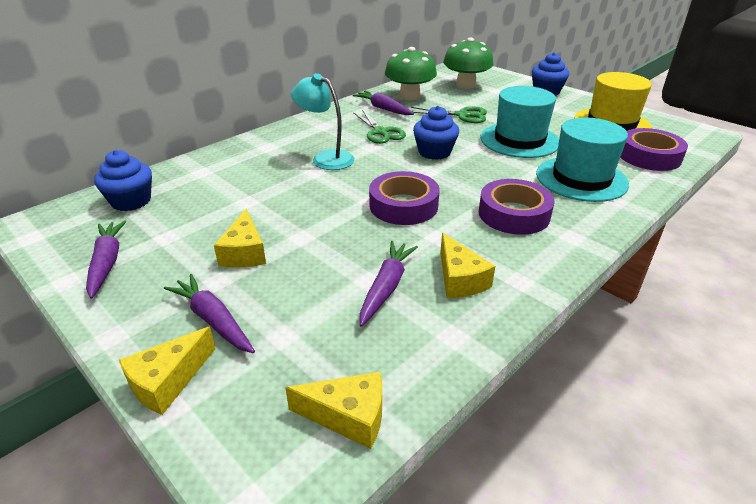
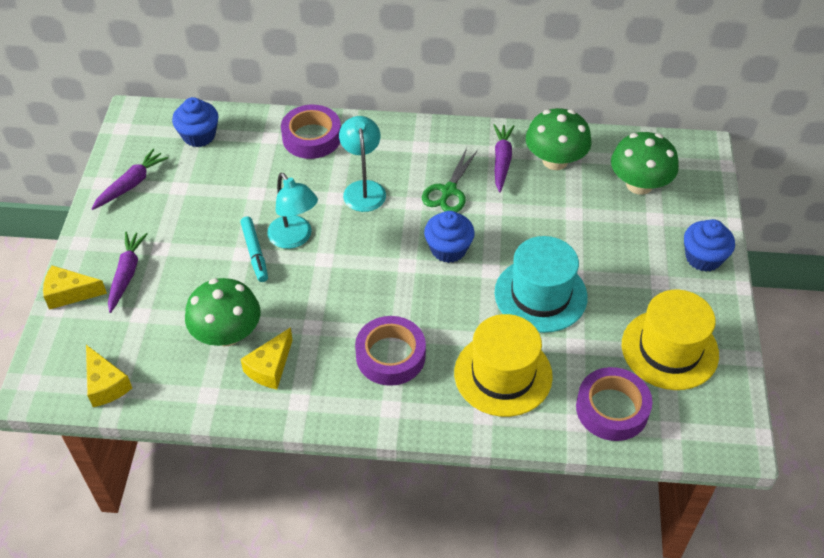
camera: 50 degrees right, 15 degrees up
(244, 252) = (198, 238): yellow cheese -> none
(311, 230) = (255, 253): none -> turquoise marker
(327, 205) = (294, 238): none -> turquoise lamp
(386, 287) = (227, 334): purple carrot -> green mushroom
(403, 205) = (337, 282): purple tape -> purple tape (311, 137)
(462, 115) = (552, 224): green scissors -> none
(581, 179) = (503, 374): turquoise hat -> yellow hat

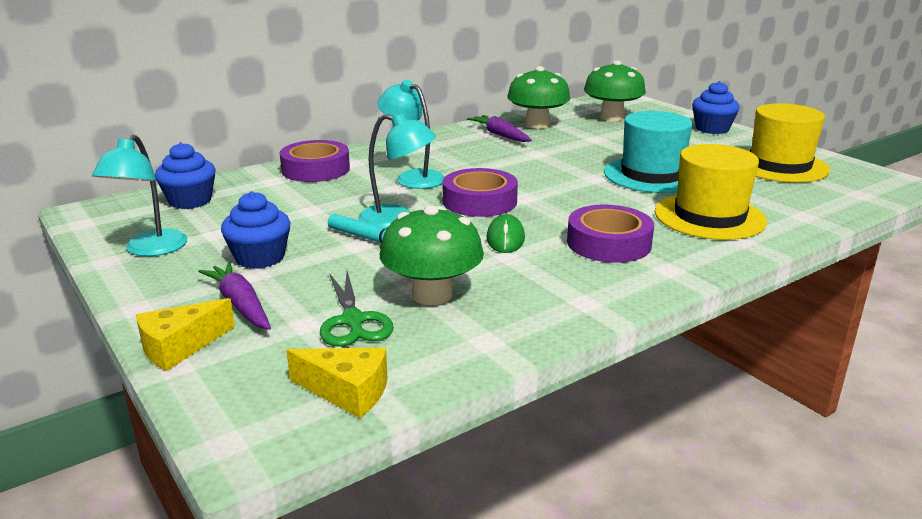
camera: 40 degrees left, 25 degrees down
(131, 184) = (150, 250): purple carrot -> turquoise lamp
(270, 367) = (516, 295): yellow cheese -> none
(334, 305) = (505, 238): none -> green mouse
(448, 191) = (486, 157): green scissors -> green scissors (353, 321)
(448, 249) = (542, 180): blue cupcake -> blue cupcake (260, 258)
(612, 409) = (810, 201): purple tape -> purple tape (479, 201)

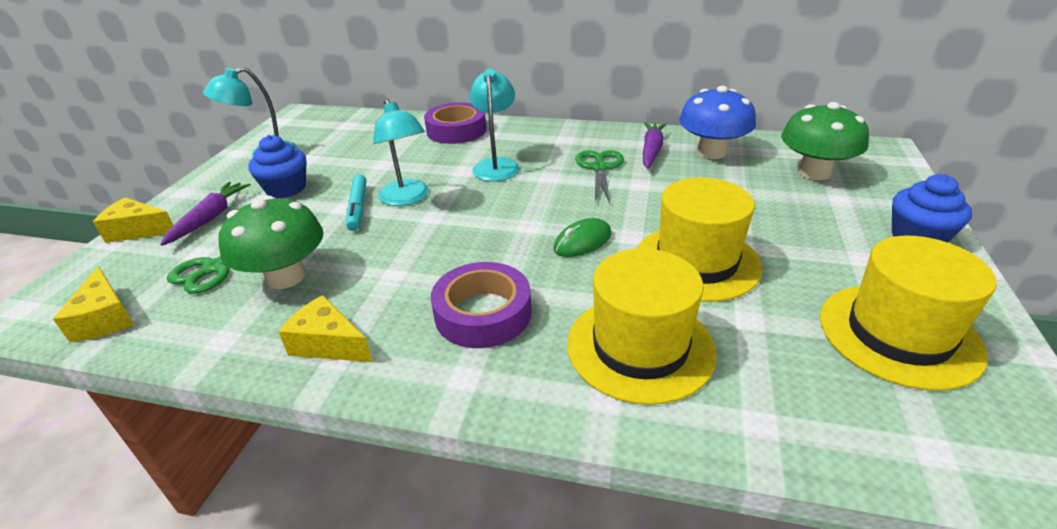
camera: 50 degrees right, 10 degrees up
(190, 201) = (349, 127): blue cupcake -> none
(479, 201) = (489, 211): purple tape -> none
(491, 154) = (600, 168): none -> green scissors
(505, 238) = (428, 257): green mouse -> green mouse (582, 242)
(537, 124) = (711, 152): green mushroom -> blue mushroom
(562, 301) = (328, 344): none -> yellow cheese
(651, 175) = (696, 262): turquoise hat -> yellow hat

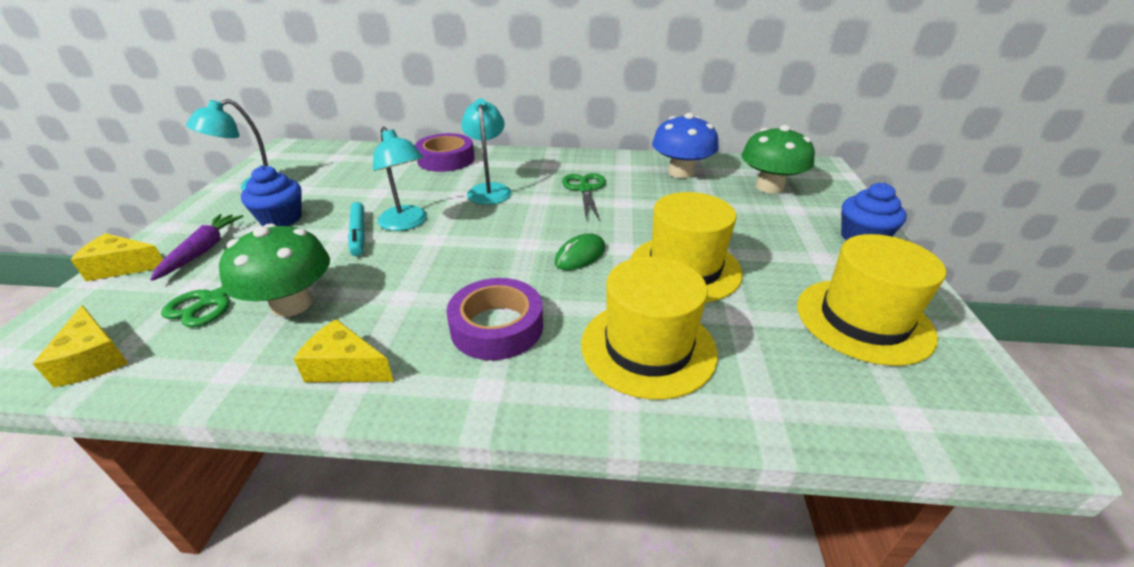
camera: 10 degrees left, 0 degrees up
(651, 151) = (628, 173): purple carrot -> none

